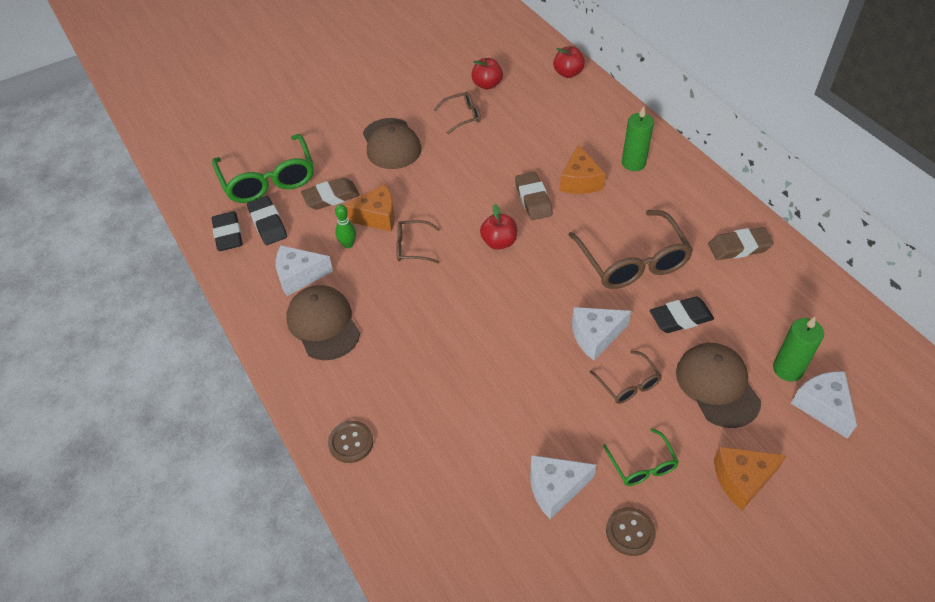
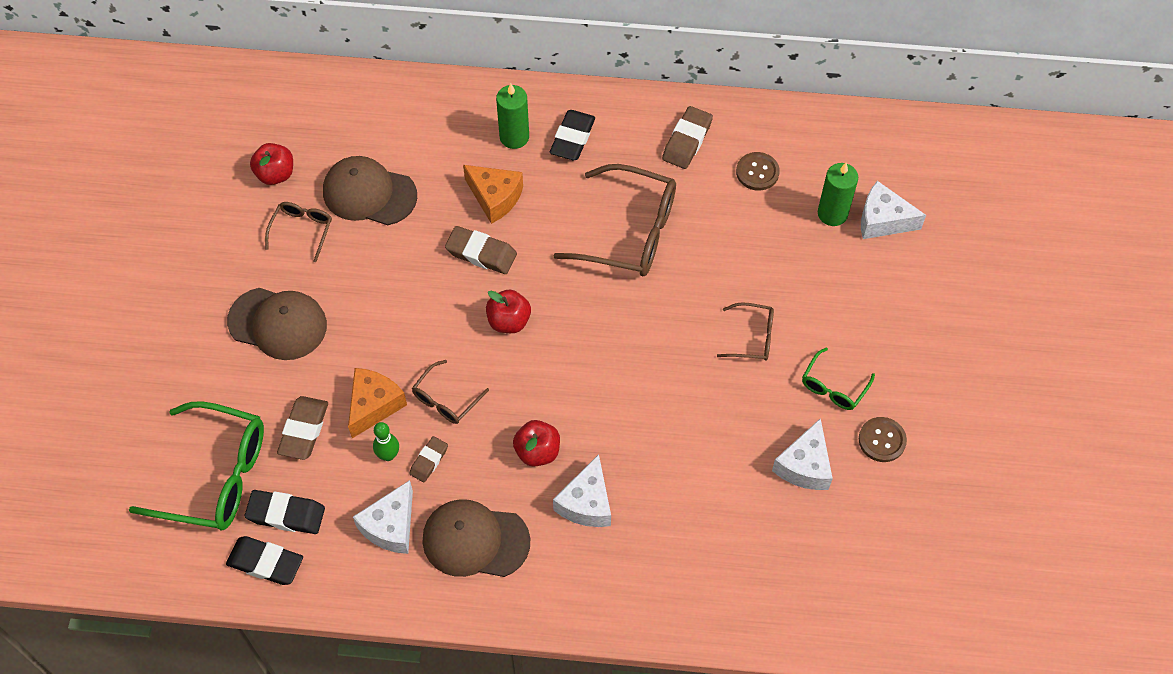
camera: 55 degrees left, 10 degrees up
(351, 442) = (633, 597): brown button -> brown button (757, 172)
(361, 266) = (429, 461): none -> brown eraser
(568, 73) = (334, 92): red apple -> red apple (537, 451)
(595, 336) = (685, 324): white cheese -> white cheese (586, 503)
(642, 465) = (833, 387): green glasses -> green glasses turned 105 degrees clockwise
(680, 318) = (721, 246): black eraser -> black eraser (572, 138)
(717, 386) = (807, 275): brown cap -> brown cap (369, 193)
(742, 480) = (899, 328): orange cheese -> none

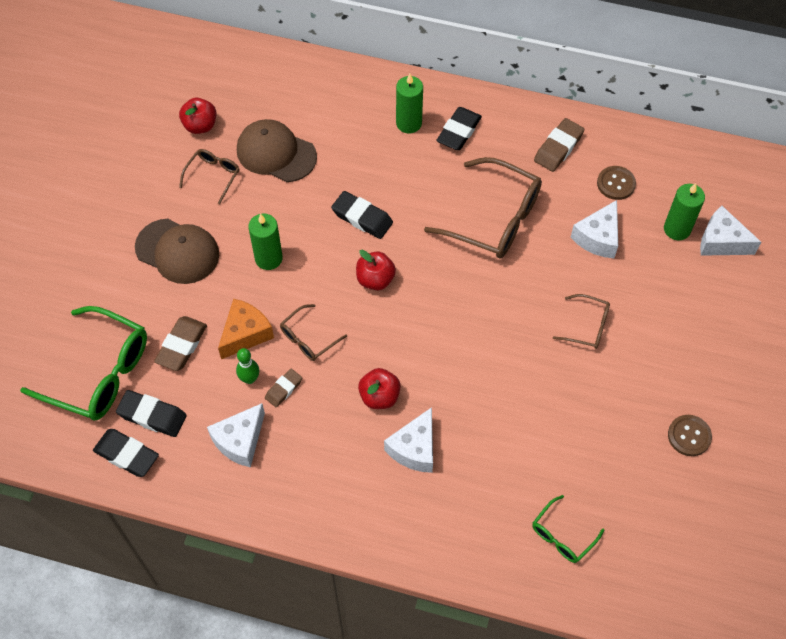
camera: 10 degrees right, 0 degrees up
(384, 316) = (268, 258): none -> green candle
(475, 540) = (311, 465): brown cap -> none
(481, 253) = (362, 218): brown eraser -> black eraser
(495, 197) = (383, 172): orange cheese -> none
(805, 465) = (615, 447): white cheese -> white cheese (598, 237)
(833, 387) = (653, 381): green glasses -> green glasses (562, 536)

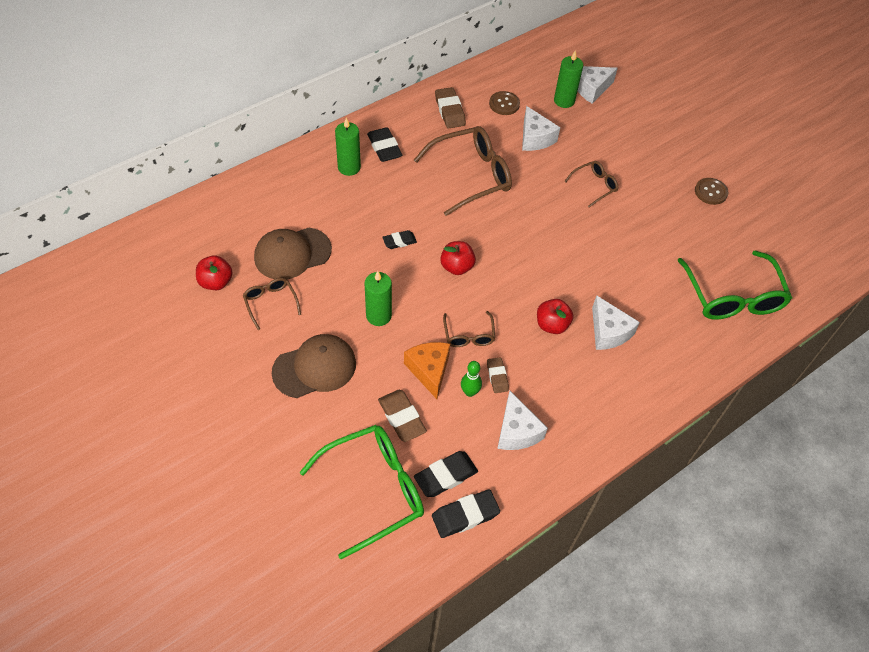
camera: 55 degrees left, 5 degrees down
(362, 218) = (399, 241): black eraser -> black eraser, size x0.62
(562, 536) = (732, 297): green glasses -> green glasses, size x1.98

